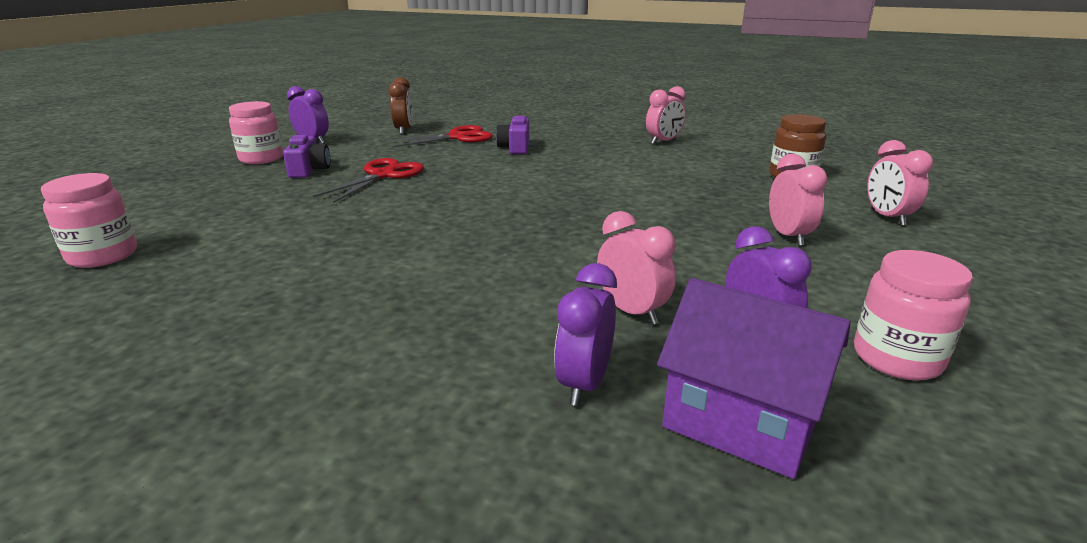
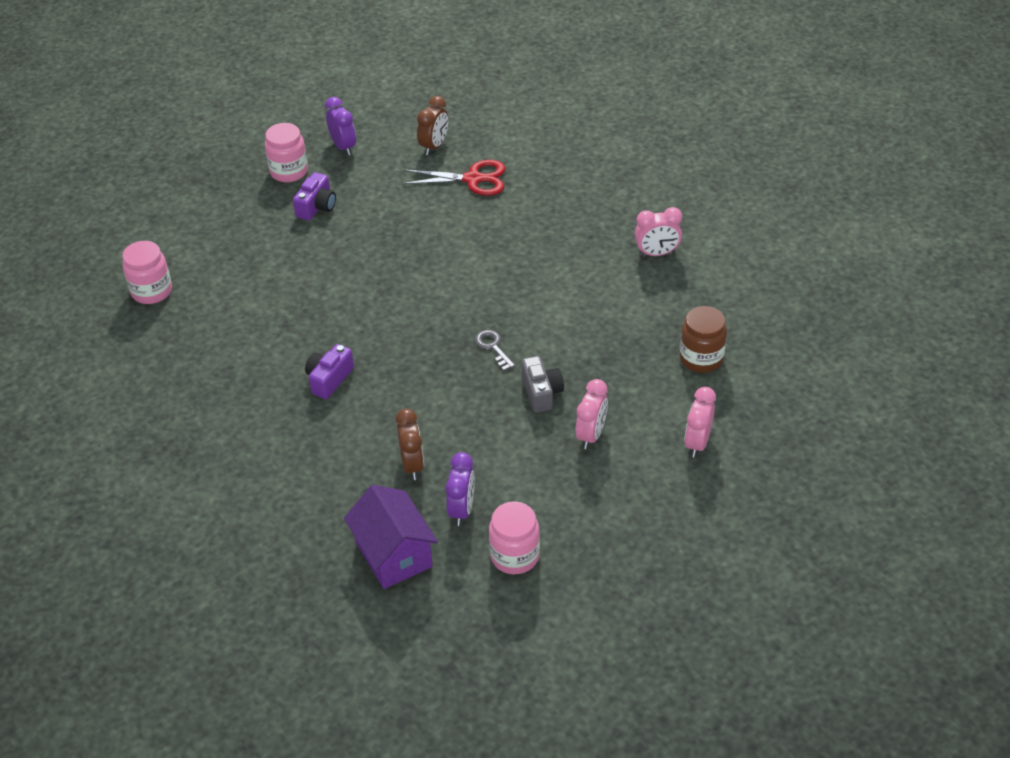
camera: 30 degrees right, 20 degrees up
(382, 175) = (367, 236): red scissors -> none
(515, 148) = (508, 219): purple camera -> purple camera (329, 379)
(584, 384) = (343, 504): purple clock -> none
(599, 208) = (493, 347): none -> grey key
(632, 312) = (412, 465): pink clock -> brown clock
(692, 222) = (541, 392): none -> grey camera

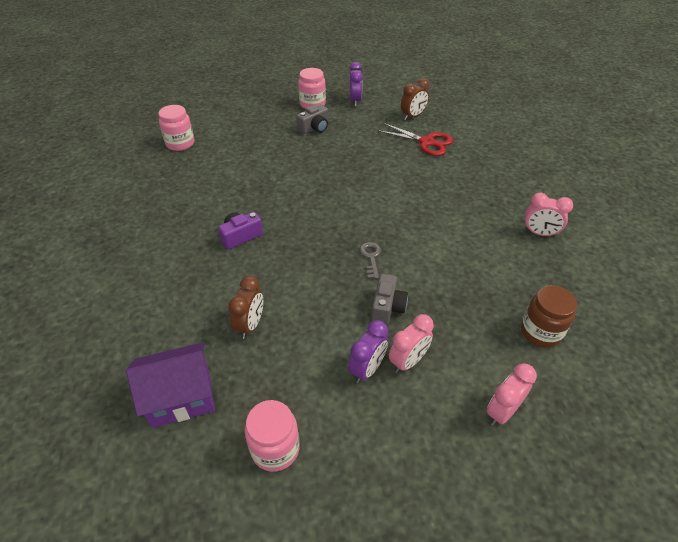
camera: 25 degrees right, 0 degrees up
(317, 206) = (314, 128): purple camera -> grey camera
(393, 555) = (181, 397): purple house -> purple house turned 75 degrees clockwise
(461, 509) = (261, 381): purple clock -> purple clock (367, 369)

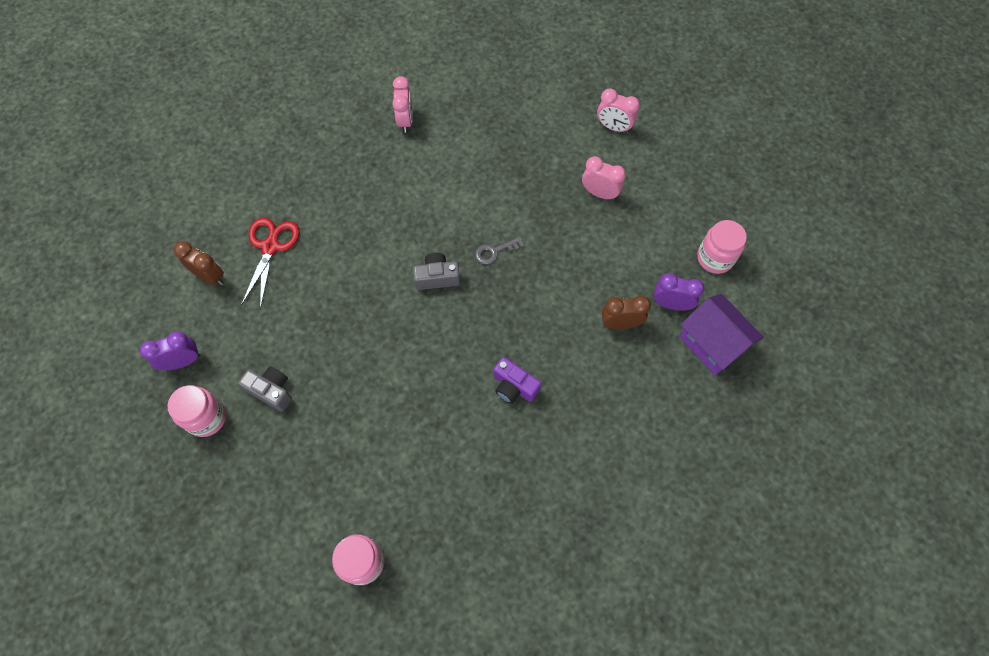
camera: 110 degrees left, 20 degrees up
(367, 369) = (620, 219): purple clock -> purple clock (671, 304)
(387, 307) = (551, 221): grey camera -> grey camera (437, 277)
(540, 332) = (529, 111): brown jar -> none

